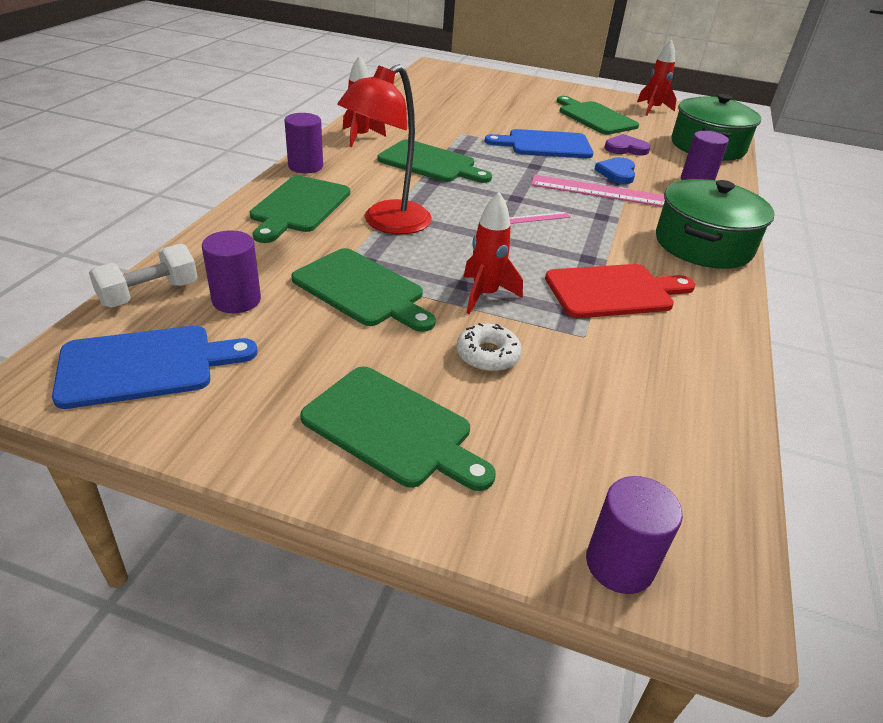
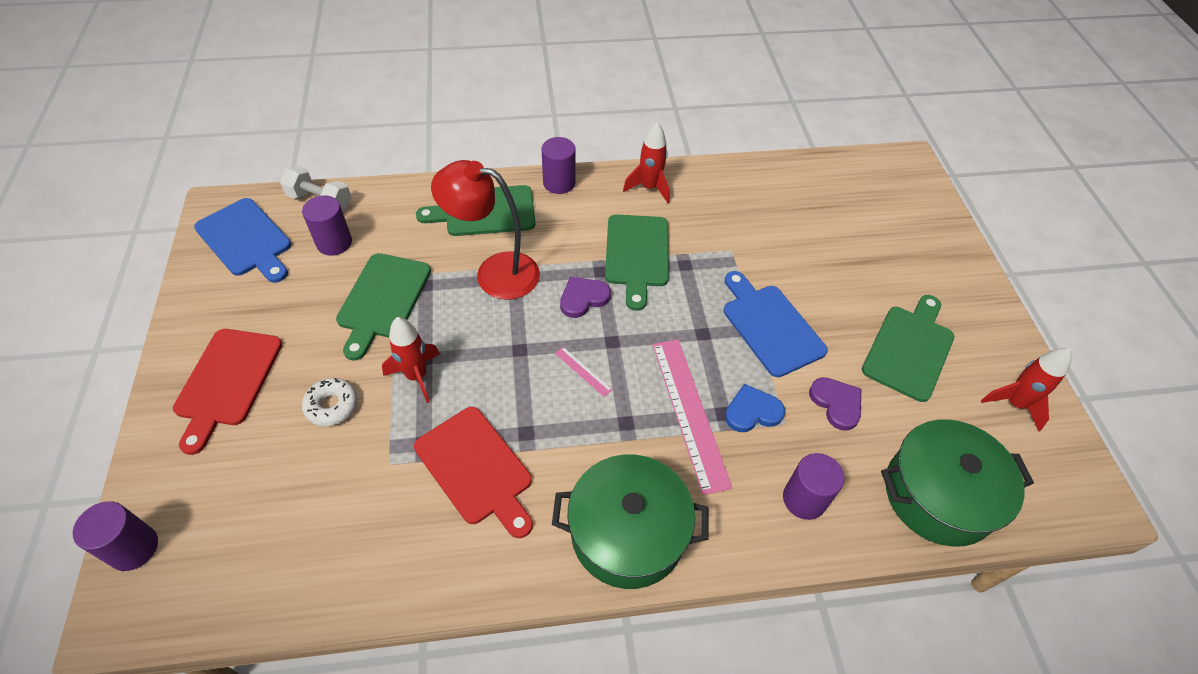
camera: 65 degrees right, 15 degrees up
(392, 428) = (227, 381): green cutting board -> red cutting board
(458, 196) = (583, 298): none -> purple heart

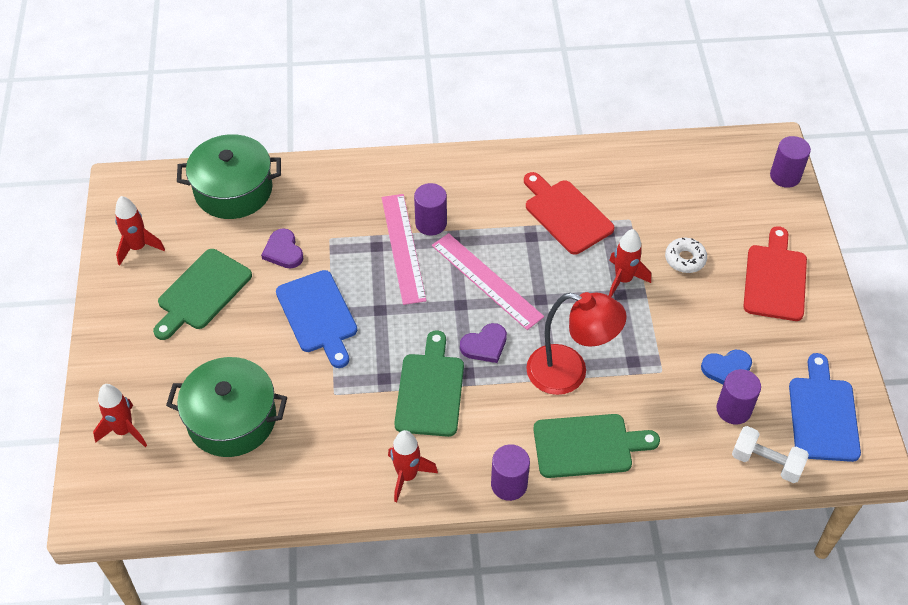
camera: 175 degrees left, 0 degrees up
(246, 239) = (823, 415): blue cutting board -> blue cutting board turned 45 degrees clockwise
(383, 299) = (669, 347): green cutting board -> none
(583, 371) = (486, 280): pink ruler -> pink ruler, size x2.37
(627, 533) = (458, 175): green pot -> green pot (232, 419)
(752, 411) = (353, 247): blue heart -> blue heart (727, 369)
(804, 499) = (331, 190): purple cylinder -> purple cylinder (431, 223)
(915, 217) = (124, 430): none -> red rocket

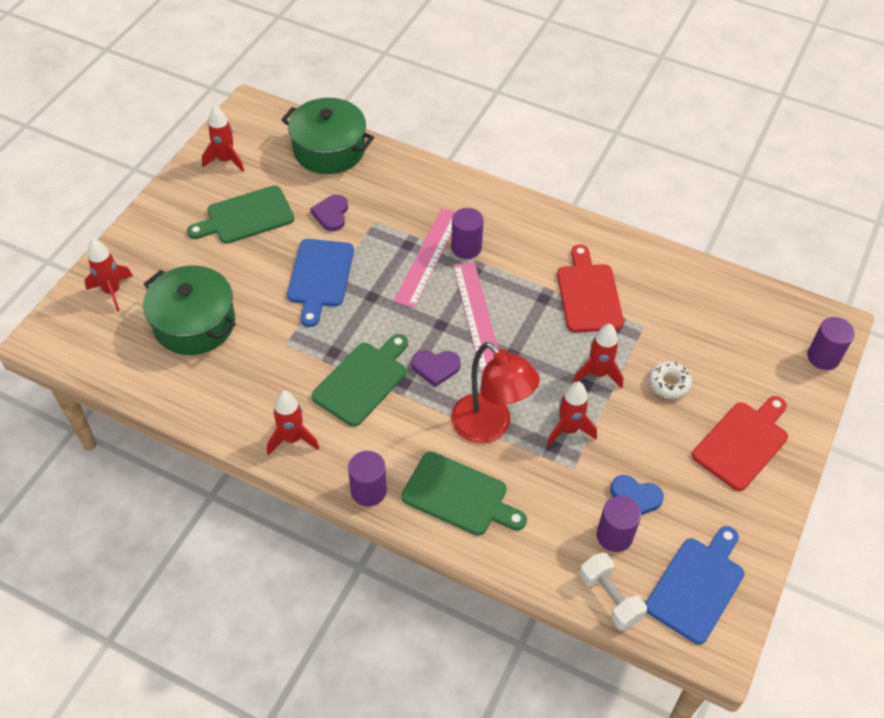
camera: 30 degrees right, 0 degrees up
(634, 340) = (568, 429): none -> red rocket

